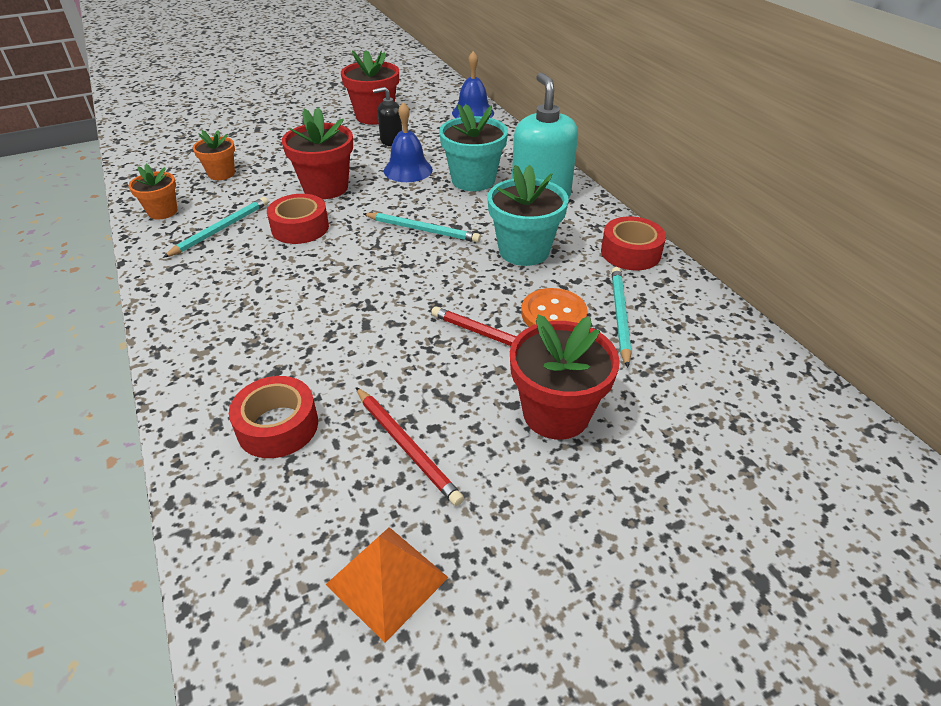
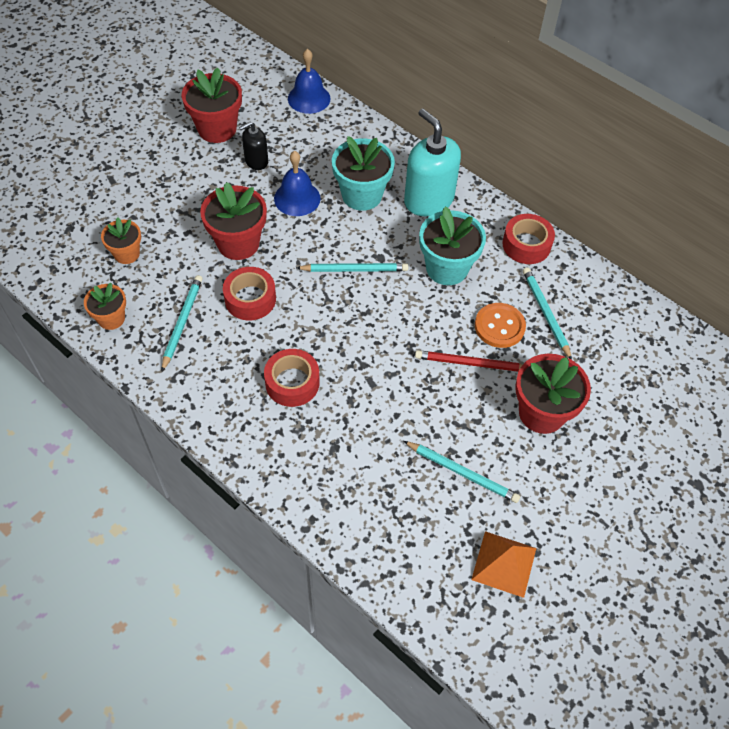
camera: 25 degrees left, 15 degrees up
(278, 426) = (368, 489): red tape -> red tape (292, 383)
(407, 446) = (462, 472): red pencil -> turquoise pencil

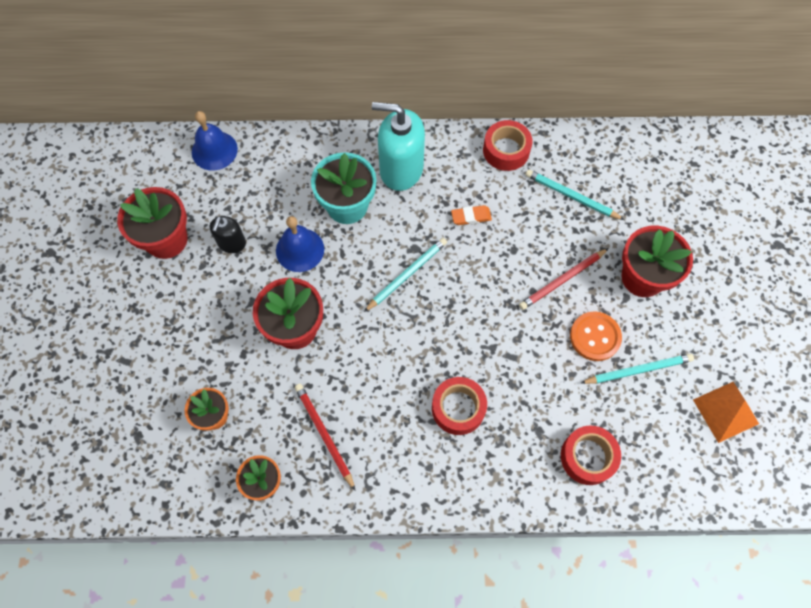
camera: 40 degrees left, 10 degrees up
(182, 322) = (324, 435): turquoise pencil -> red pencil
(250, 299) = (355, 368): red tape -> red tape (588, 457)
(447, 268) = (471, 217): turquoise flower pot -> orange eraser
(499, 326) = (552, 234): orange button -> orange button (595, 337)

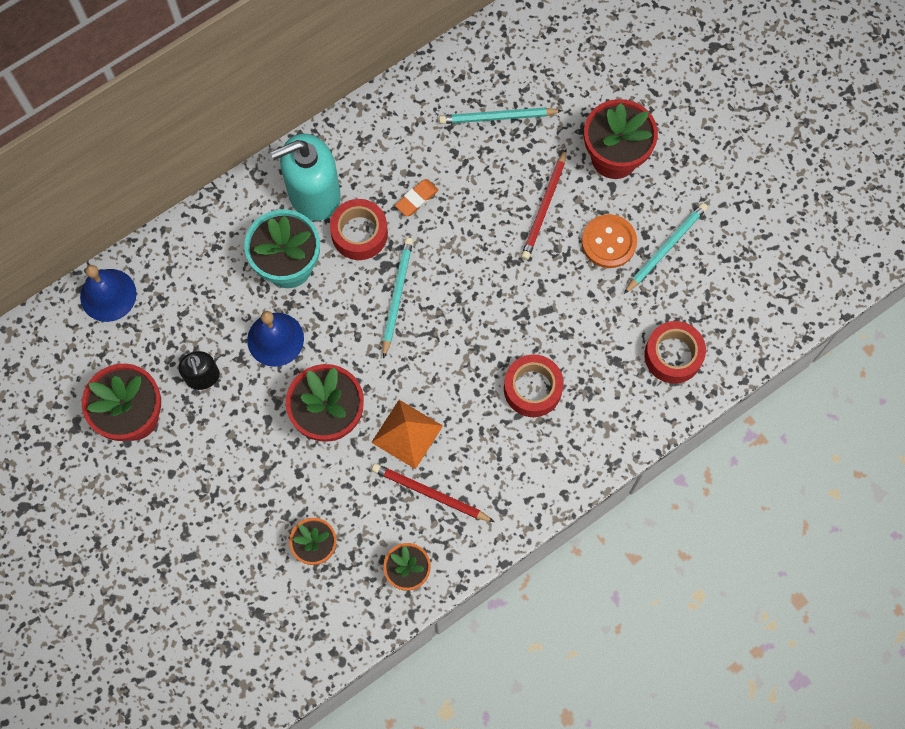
camera: 35 degrees left, 5 degrees up
(506, 150) = (403, 109): red tape -> red tape (359, 233)
(725, 411) = (762, 236): orange pyramid -> orange pyramid (407, 434)

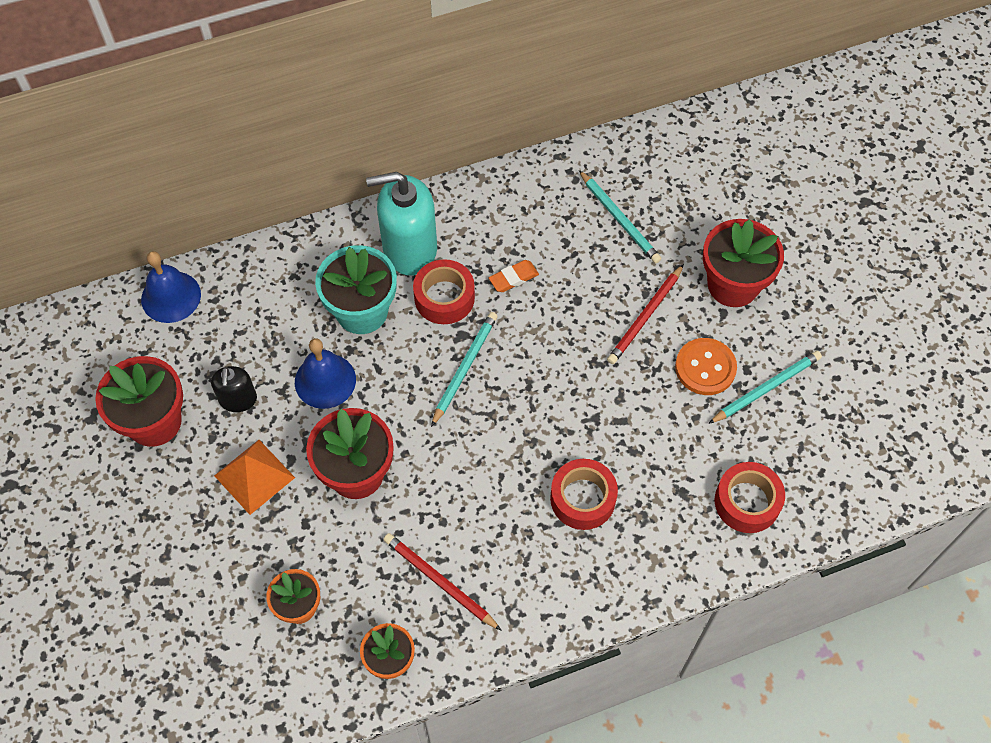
camera: 15 degrees right, 10 degrees down
(407, 434) = (433, 512): orange pyramid -> orange pyramid (254, 476)
(497, 117) = (619, 219): turquoise pencil -> turquoise pencil turned 135 degrees counterclockwise

